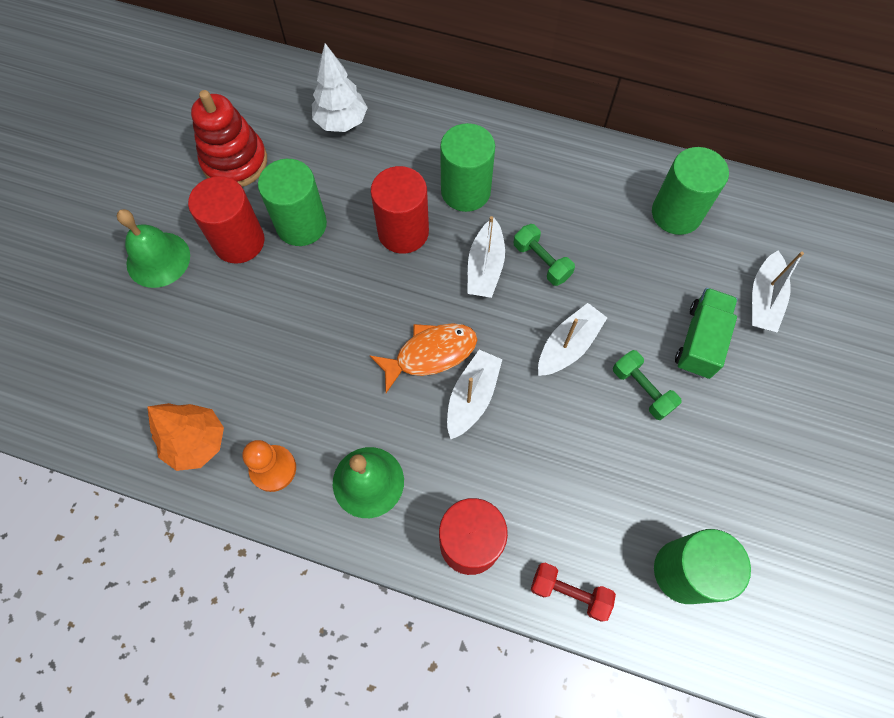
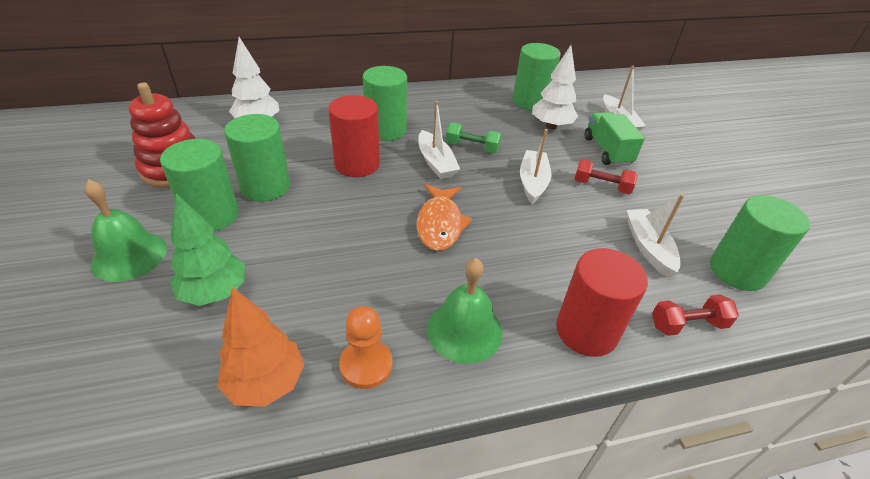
camera: 35 degrees left, 25 degrees down
(202, 334) = (215, 292): none -> green tree
(239, 241) = (212, 215): red cylinder -> green cylinder
(430, 354) = (440, 224): orange fish -> orange fish turned 150 degrees clockwise
(472, 397) = (496, 236): white boat -> white boat (648, 247)
(642, 389) = (601, 186): green dumbbell -> red dumbbell
(665, 269) = (551, 126): none -> white tree

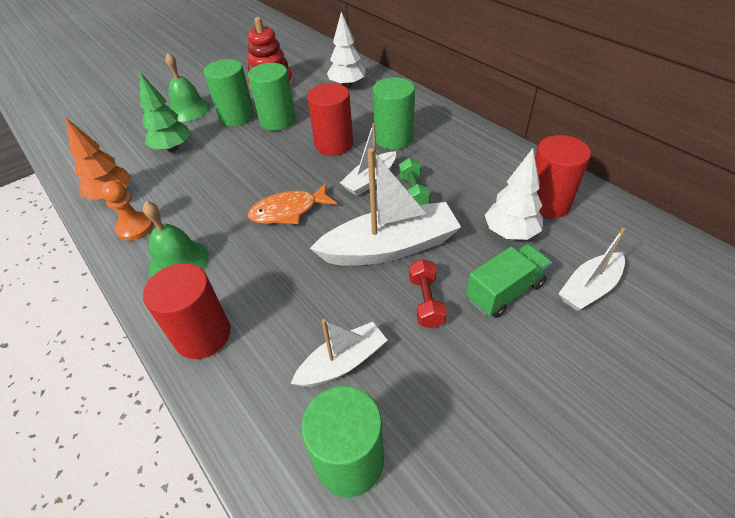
camera: 70 degrees right, 5 degrees up
(530, 101) = (546, 203): green cylinder -> red cylinder
(532, 182) = (390, 247): white boat -> white boat, size x1.73
(687, 324) = (239, 415): red dumbbell -> none

